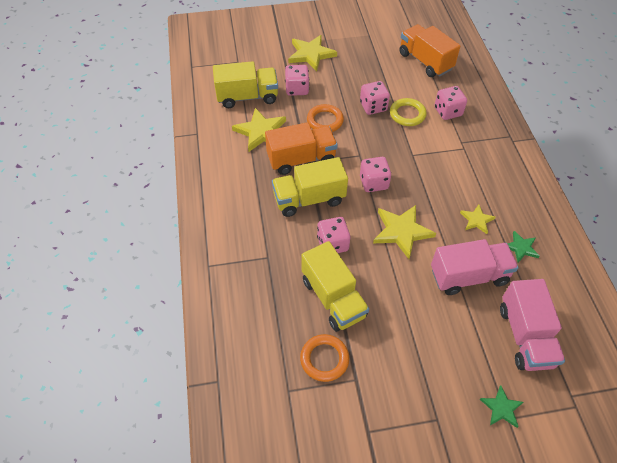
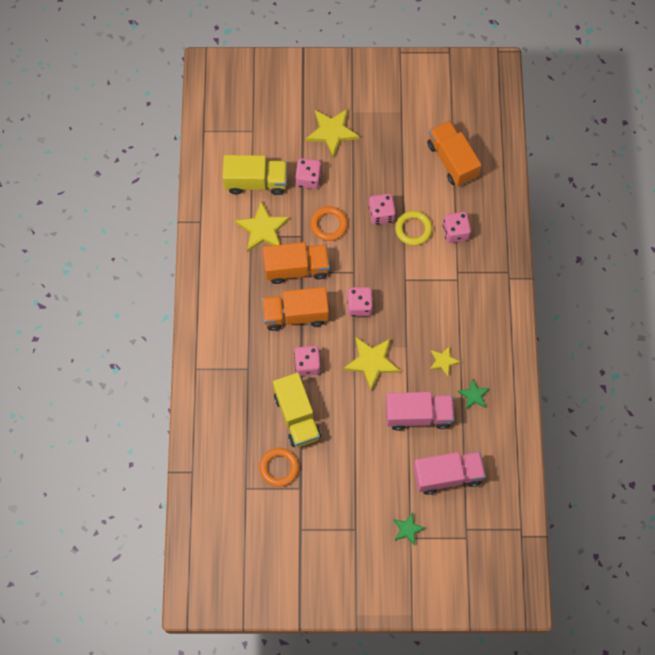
camera: 10 degrees right, 15 degrees up
(309, 199) = (295, 314): yellow truck -> orange truck
(525, 336) = (447, 475): pink truck -> pink truck turned 105 degrees counterclockwise

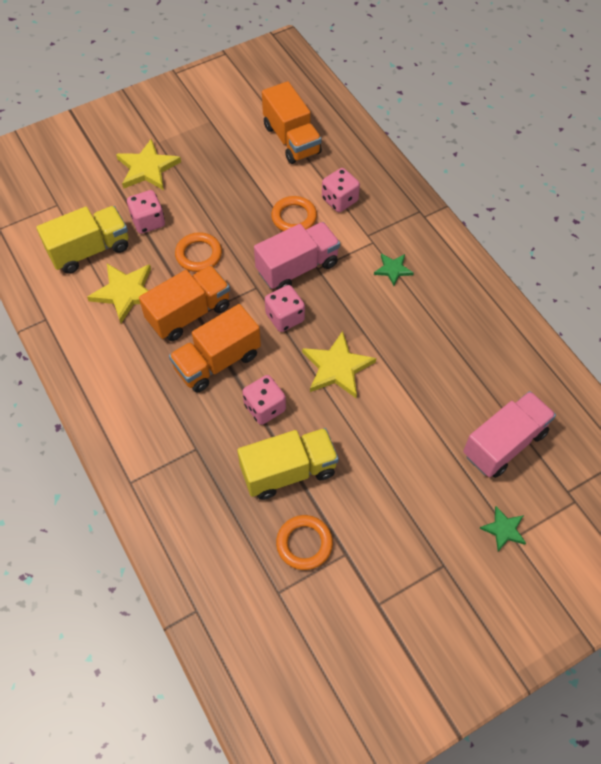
camera: 30 degrees left, 10 degrees down
(297, 416) = (288, 471): yellow truck -> yellow truck turned 60 degrees counterclockwise
(381, 214) = (250, 219): pink dice -> none
(413, 229) = (294, 217): yellow ring -> orange ring
(418, 415) = (426, 396): pink truck -> pink truck (297, 268)
(443, 361) = (414, 327): yellow star -> none
(452, 160) = (291, 139): orange truck -> orange truck turned 150 degrees counterclockwise
(474, 395) = (471, 344): green star -> green star (393, 269)

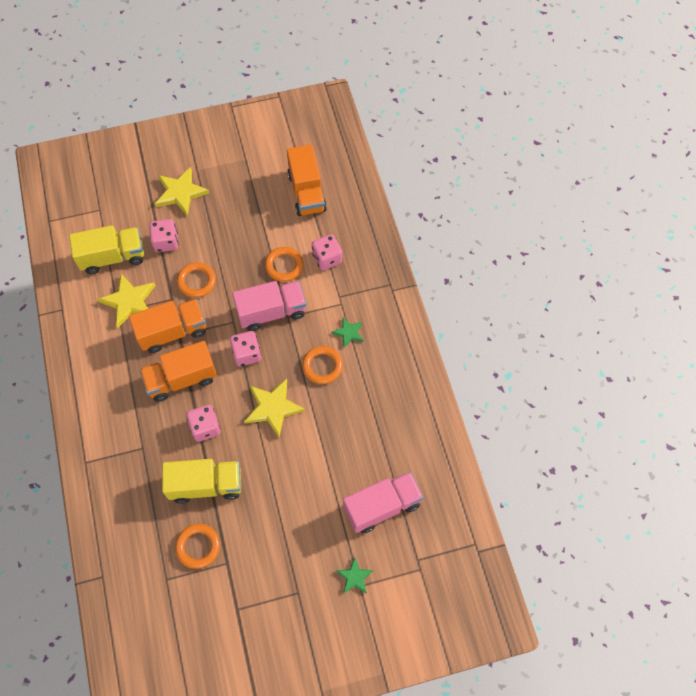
camera: 15 degrees right, 5 degrees up
(377, 310) = (322, 366): none -> orange ring

